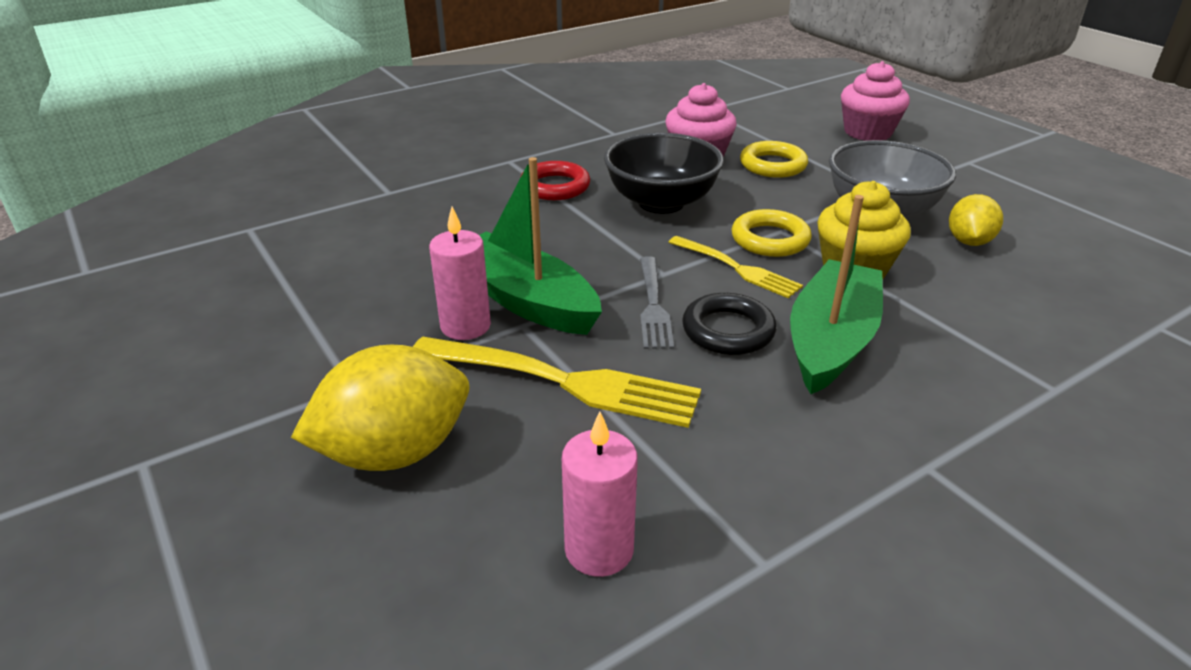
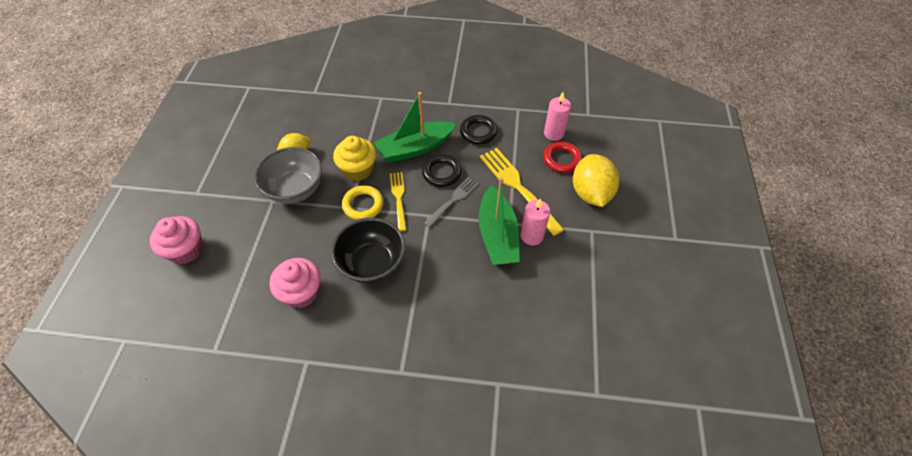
camera: 140 degrees left, 20 degrees up
(395, 452) = (590, 193): yellow lemon -> yellow lemon turned 75 degrees clockwise
(555, 187) = (405, 318): red ring -> red ring (562, 159)
(771, 439) = (478, 132): none -> black ring
(773, 165) = (279, 256): yellow ring -> none

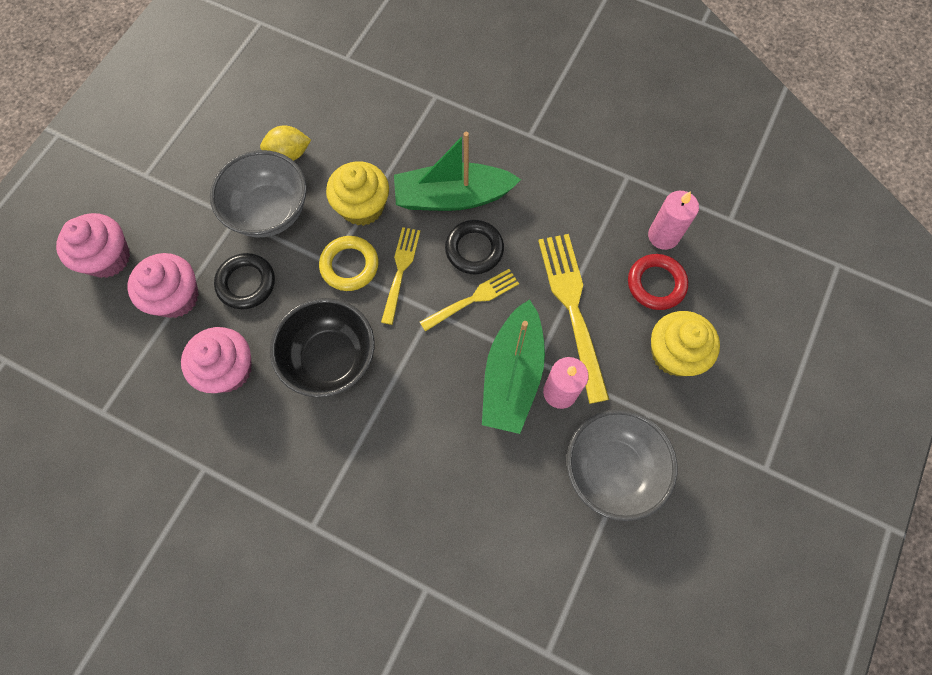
camera: 20 degrees right, 15 degrees up
(246, 259) = (176, 297): none -> pink cupcake
(452, 201) = (472, 299): grey fork -> yellow fork
(478, 132) = (553, 198): black ring -> black ring (246, 283)
(585, 269) = (612, 470): none -> grey bowl
(590, 193) = (674, 354): yellow lemon -> yellow cupcake

